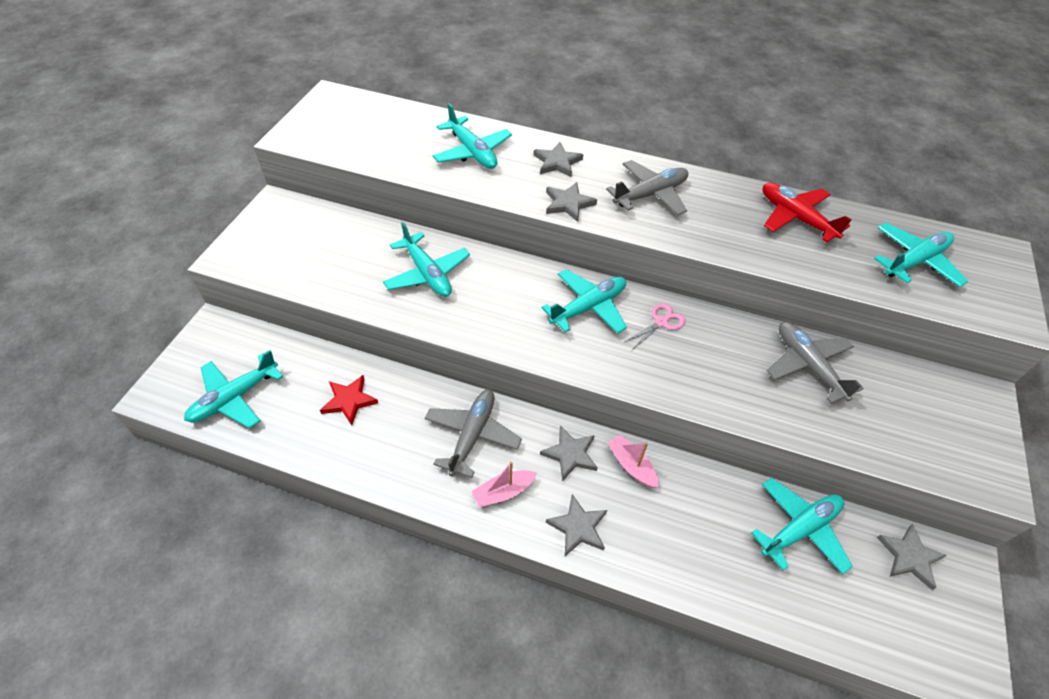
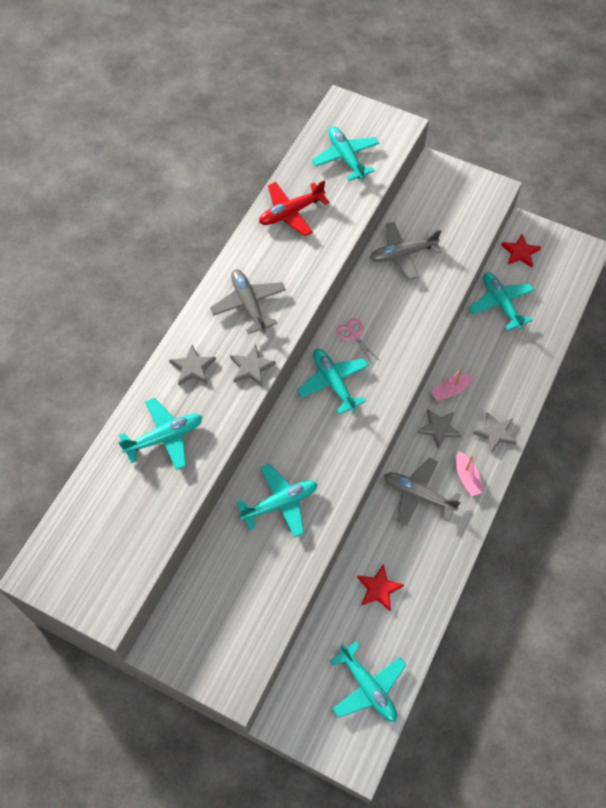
camera: 80 degrees left, 10 degrees up
(909, 557) = (520, 252): grey star -> red star

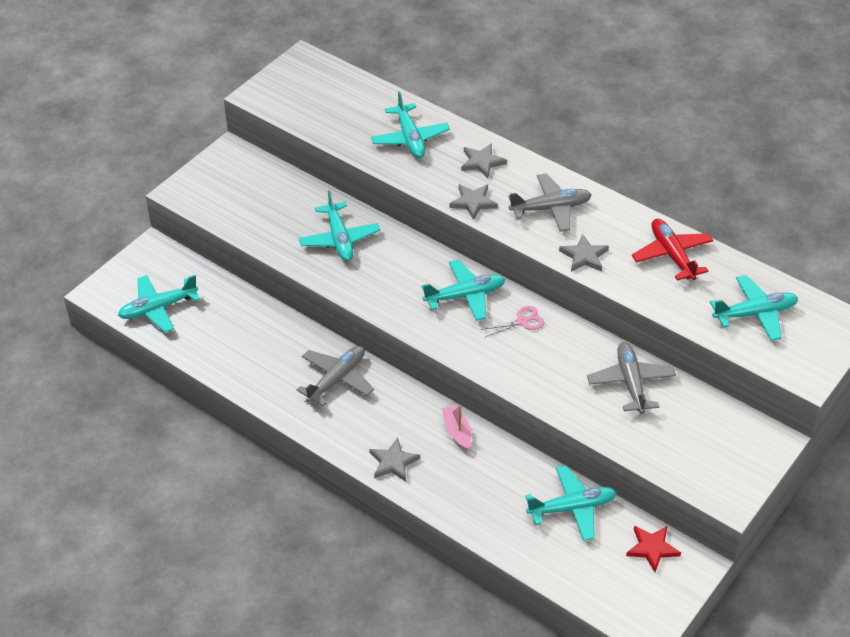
camera: 100 degrees right, 15 degrees down
(379, 589) = (247, 331): red star -> none
(439, 428) = (411, 412): grey star -> grey star (584, 256)
(467, 477) = (345, 425): pink boat -> none

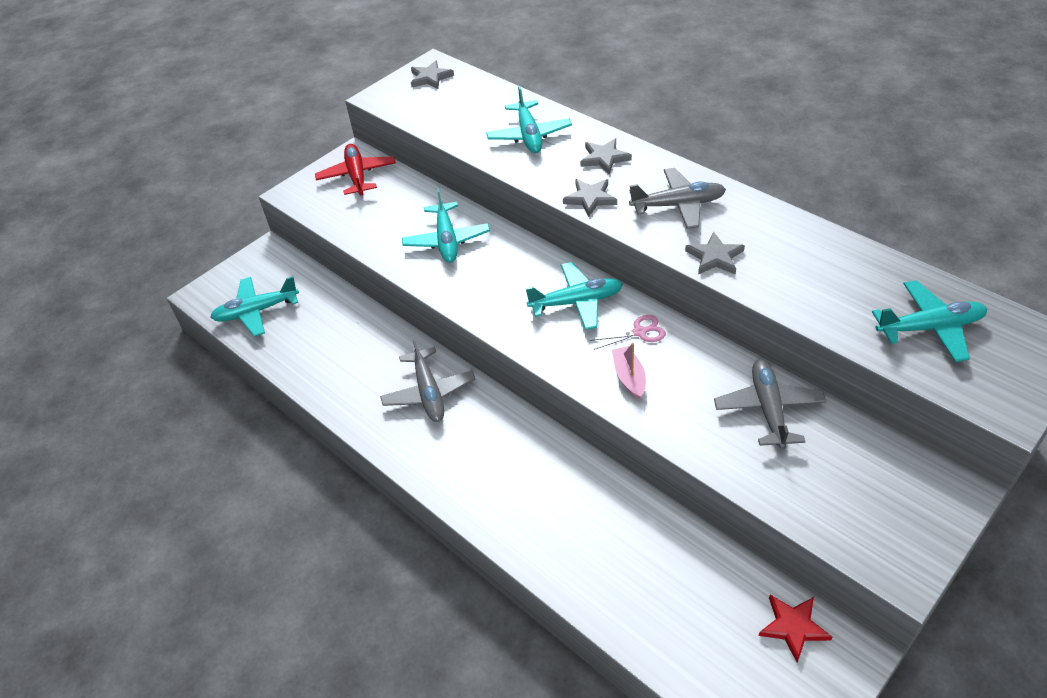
camera: 10 degrees right, 0 degrees up
(337, 379) = (429, 393): grey plane -> grey plane turned 120 degrees clockwise
(393, 462) = (478, 494): grey star -> grey star (430, 78)
(457, 432) = (557, 459): pink boat -> pink boat (629, 377)
(572, 508) = (690, 564): turquoise plane -> none
(672, 255) = (821, 257): red plane -> red plane (357, 176)

